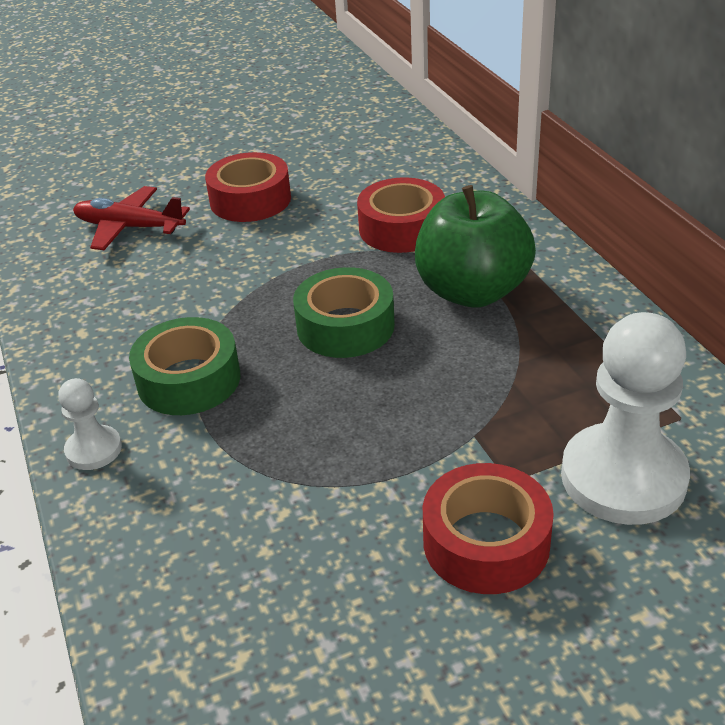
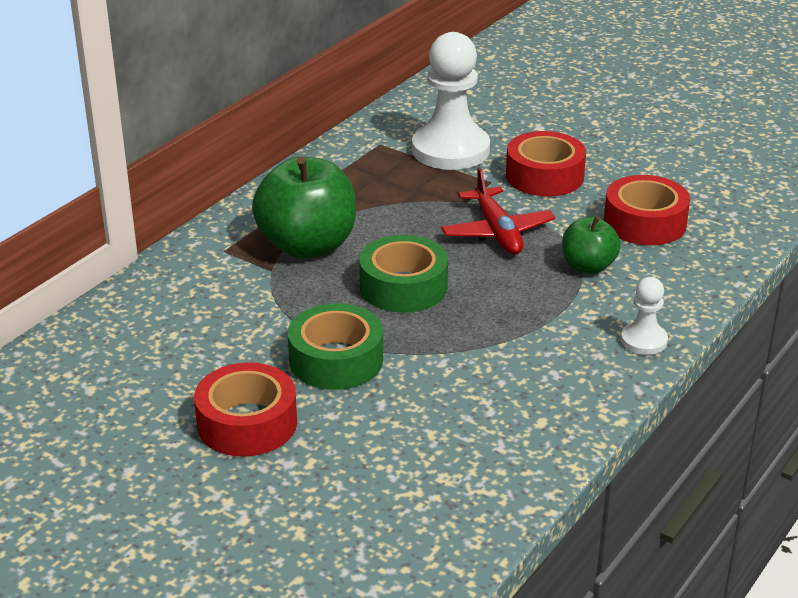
camera: 125 degrees left, 5 degrees down
(129, 227) = (363, 486): red plane -> red plane (497, 232)
(189, 380) = (535, 333): green tape -> green tape (336, 360)
(251, 475) = (588, 266): none -> green apple
(402, 228) = (236, 308): red tape -> red tape (645, 223)

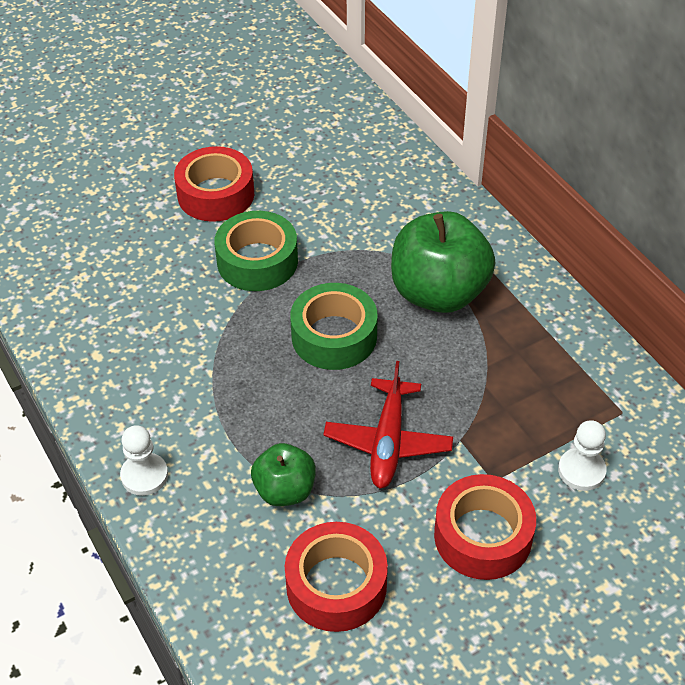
camera: 115 degrees right, 15 degrees up
(450, 150) = (581, 471): white pawn -> white pawn, size x0.49
(497, 232) = (388, 442): red plane -> red plane turned 90 degrees counterclockwise

